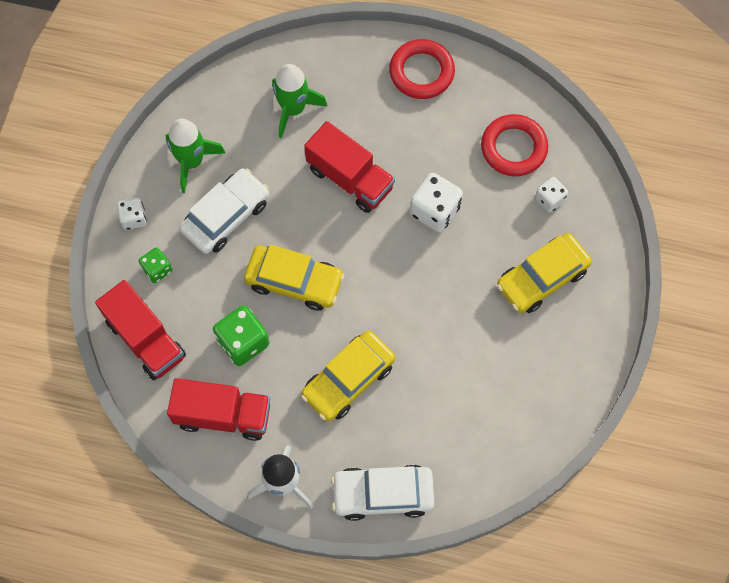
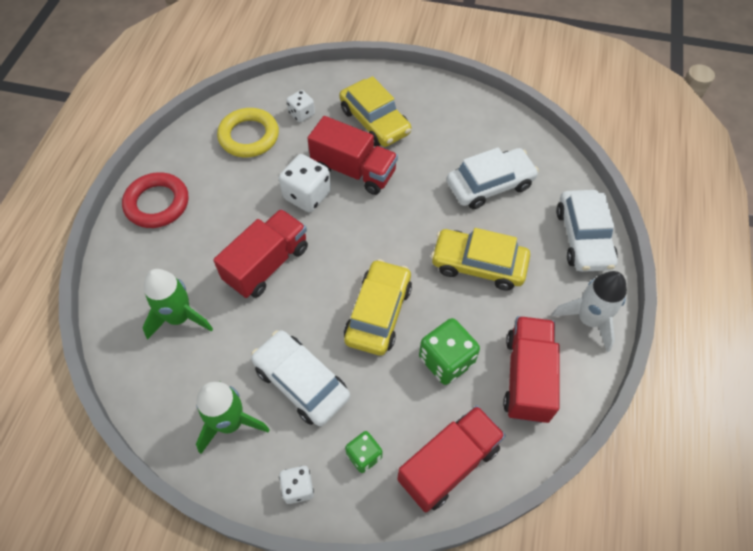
camera: 90 degrees left, 10 degrees down
(348, 380) = (478, 265): yellow car -> yellow car turned 150 degrees clockwise
(453, 400) = (490, 185): none -> white car
(469, 256) = (353, 170): none -> red truck
(513, 148) = (249, 136): red ring -> yellow ring

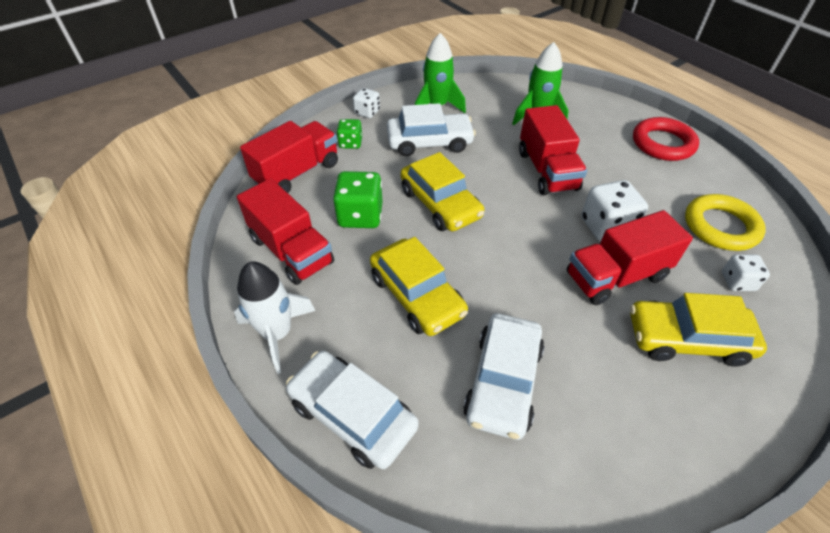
camera: 130 degrees right, 10 degrees down
(448, 464) = (297, 173): red truck -> red truck turned 135 degrees counterclockwise
(478, 265) = (417, 295): yellow car -> yellow car turned 90 degrees clockwise

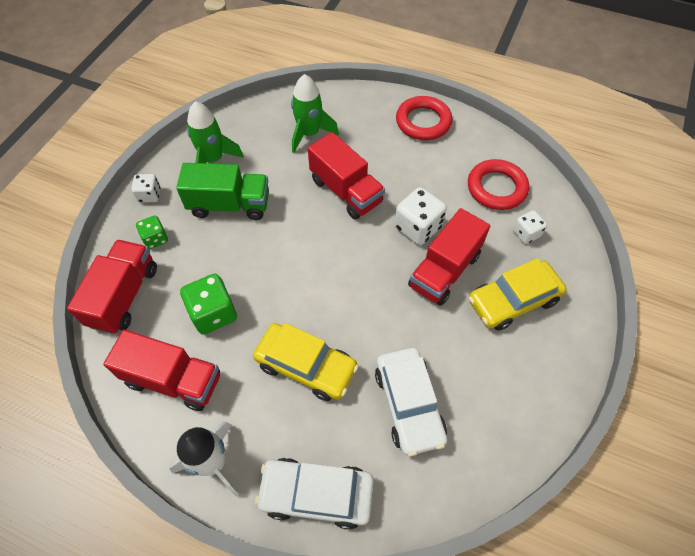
camera: 30 degrees left, 10 degrees up
(429, 142) = (229, 205): white car -> green truck
(440, 204) = (276, 267): yellow car -> none
(720, 226) = (496, 188): yellow ring -> red ring

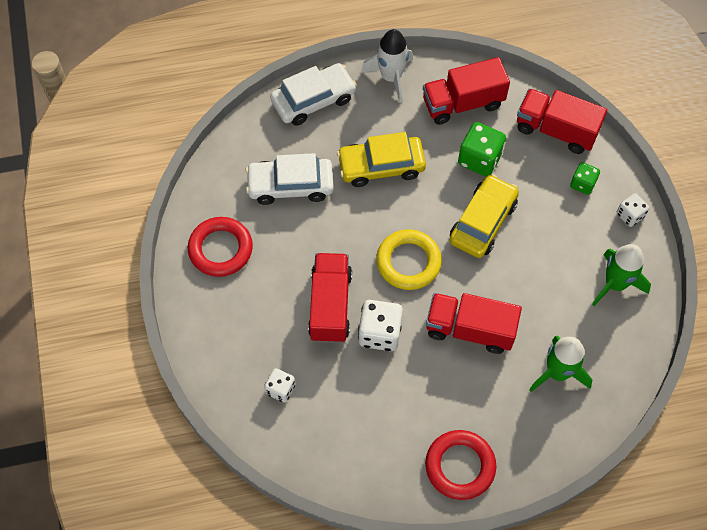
camera: 145 degrees right, 5 degrees up
(124, 296) = (556, 130): red truck -> red truck turned 135 degrees clockwise
(229, 205) = (556, 250): green truck -> none
(352, 265) = (408, 262): none -> yellow ring
(409, 404) = (290, 185): white car -> white car turned 45 degrees counterclockwise
(496, 188) = (335, 426): red ring -> red ring (220, 249)
(513, 300) = (258, 314): yellow car -> yellow car (482, 222)

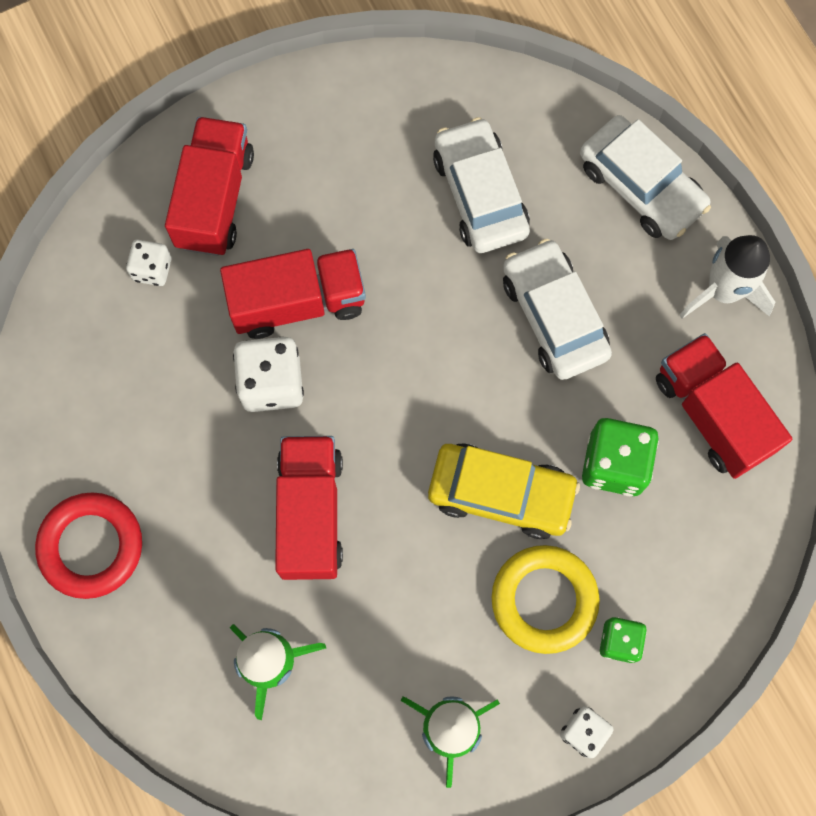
camera: 75 degrees right, 10 degrees up
(220, 249) = (347, 128): red ring -> none
(381, 166) = (554, 316): yellow car -> white car
(408, 262) = (399, 396): yellow ring -> yellow ring (544, 600)
(556, 130) = (710, 577): red truck -> red truck (215, 199)

